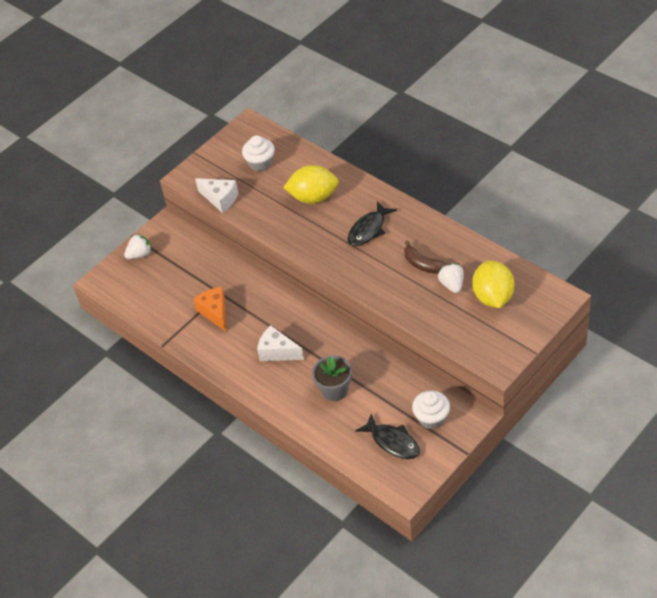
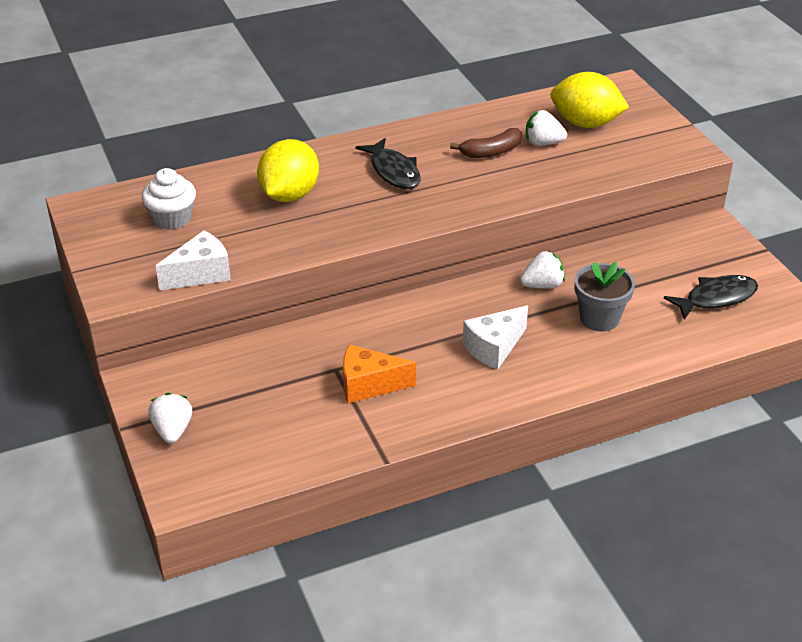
camera: 70 degrees left, 10 degrees down
(350, 351) = (542, 285): none -> white strawberry
(431, 418) = (697, 257): white cupcake -> none

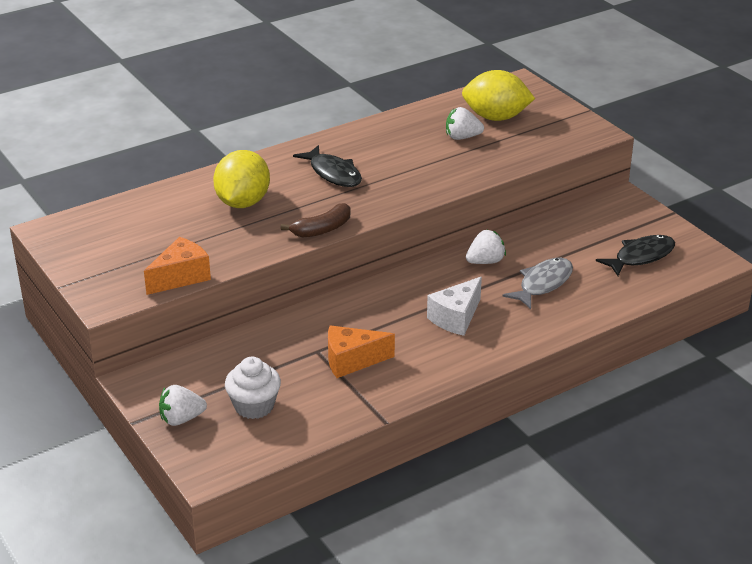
camera: 10 degrees left, 5 degrees down
(172, 218) = (138, 233): white cupcake -> white cupcake (254, 406)
(172, 430) = (181, 419): white strawberry -> white strawberry turned 90 degrees counterclockwise
(201, 274) = (181, 277): white cheese -> orange cheese
(491, 152) = (418, 149): brown banana -> brown banana (322, 229)
(599, 318) = (543, 284): grey flower pot -> grey fish

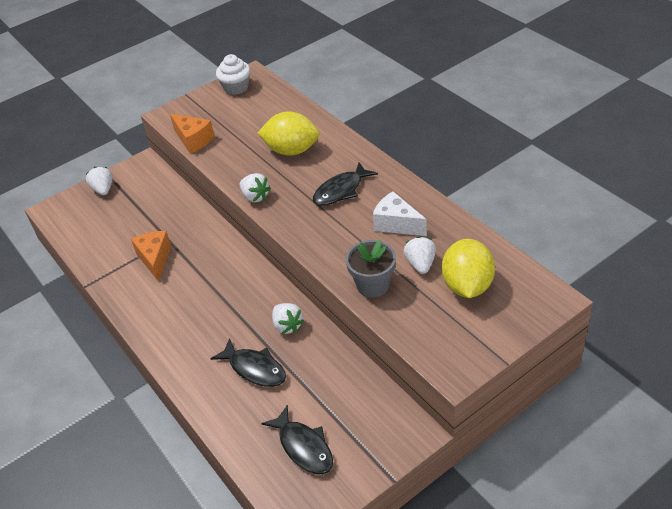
camera: 90 degrees right, 10 degrees up
(254, 406) = (111, 219): white cupcake -> white cupcake (236, 87)
(322, 229) = (255, 196): brown banana -> white strawberry
(456, 318) = (205, 313): white cheese -> white cheese (396, 224)
(486, 164) = (372, 285): none -> grey flower pot
(543, 284) = (254, 369): grey fish -> black fish

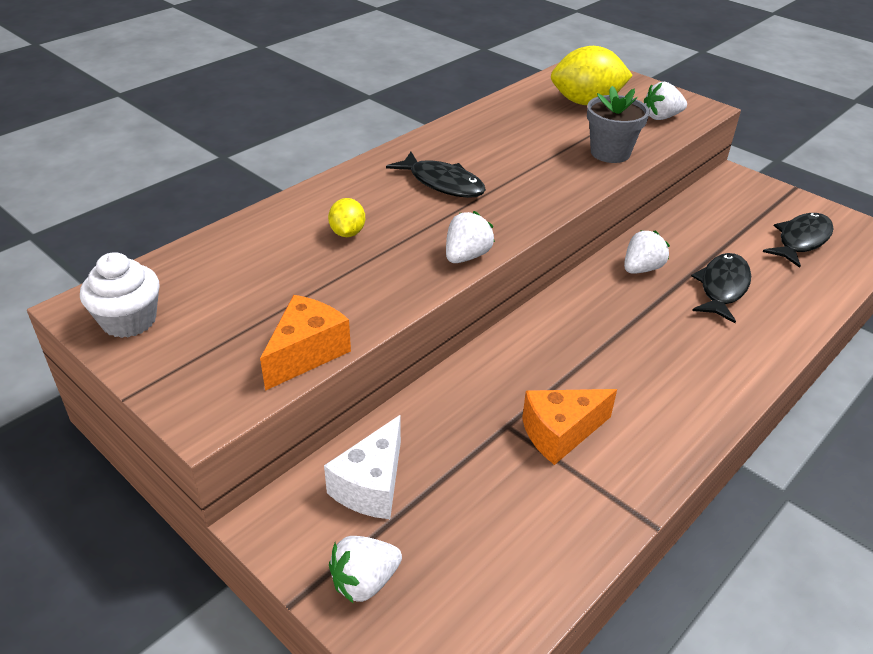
camera: 105 degrees left, 5 degrees down
(291, 150) = (347, 233): yellow lemon -> yellow lemon, size x0.51
(396, 224) = (501, 142): white cheese -> white cheese (371, 485)
(420, 264) = (564, 127): white strawberry -> white strawberry (661, 117)

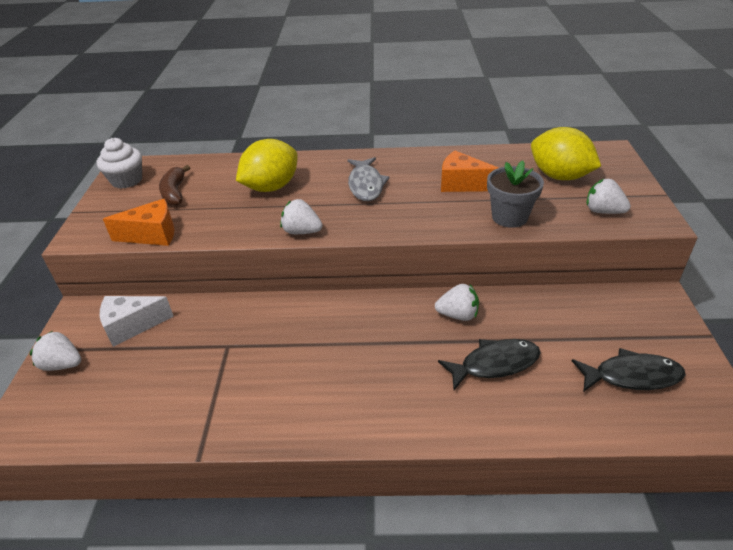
camera: 50 degrees right, 0 degrees up
(235, 298) = (174, 192): none -> brown banana
(347, 233) = (271, 187): yellow lemon -> yellow lemon, size x1.98
(442, 183) = (366, 185): black fish -> grey fish
(466, 256) = (301, 231): white strawberry -> white strawberry turned 150 degrees counterclockwise
(560, 433) = (242, 370): orange cheese -> orange cheese (462, 184)

